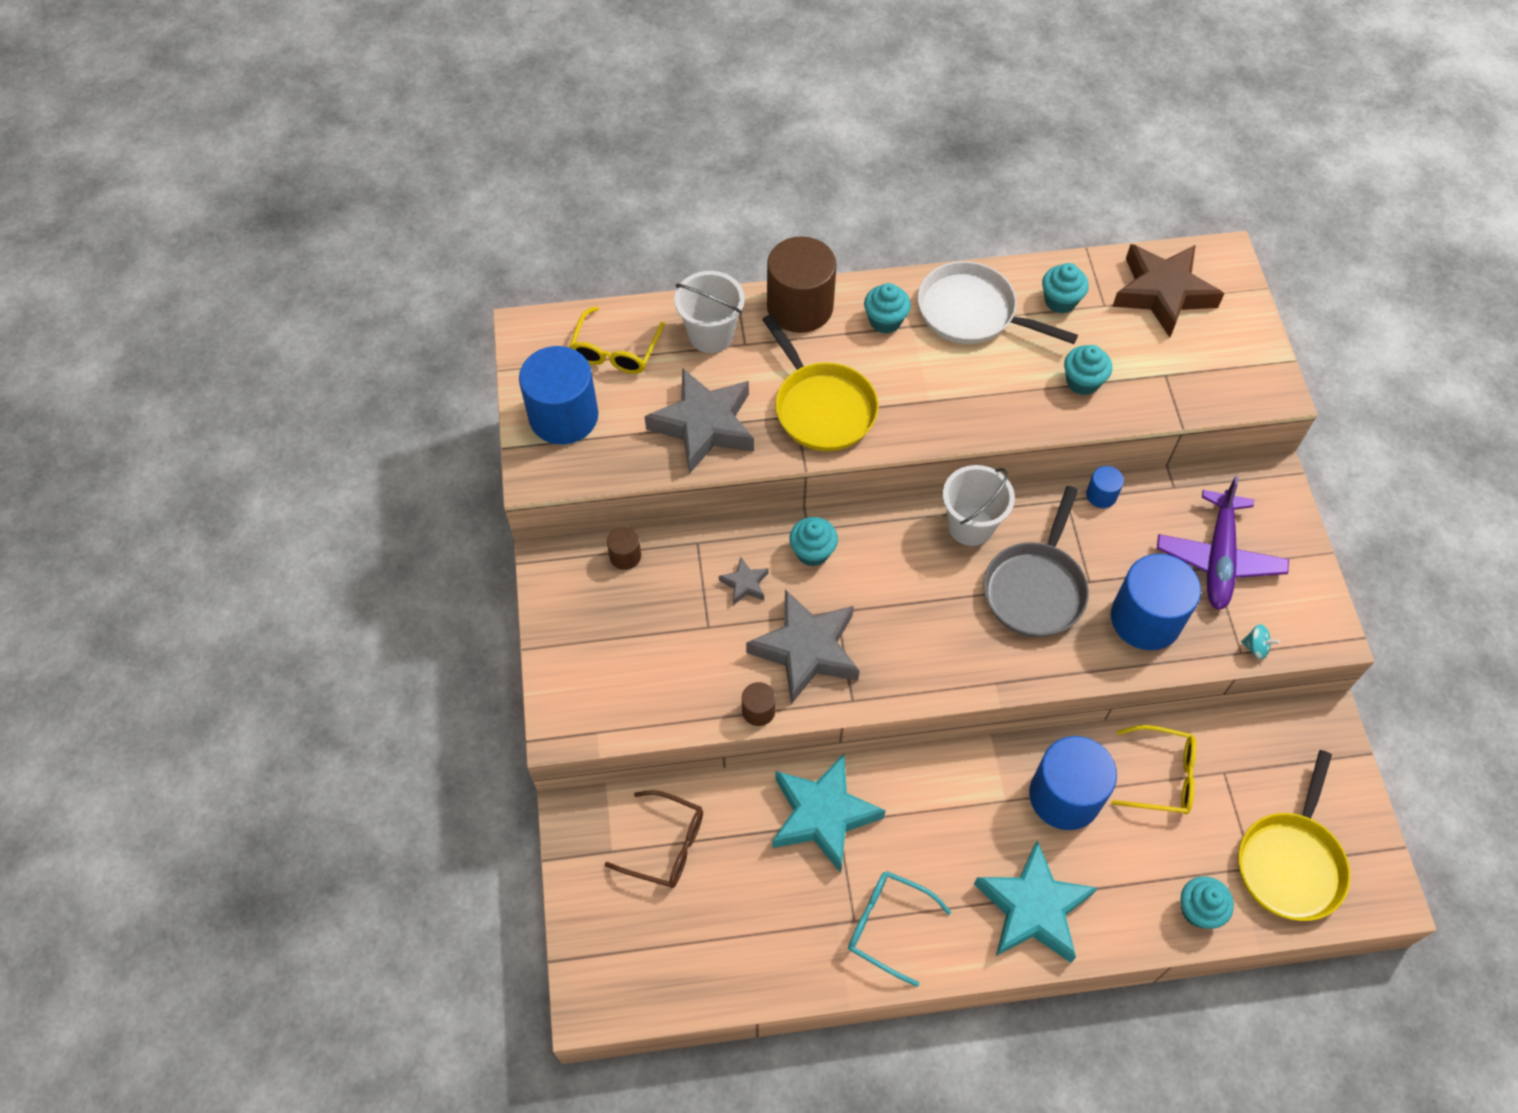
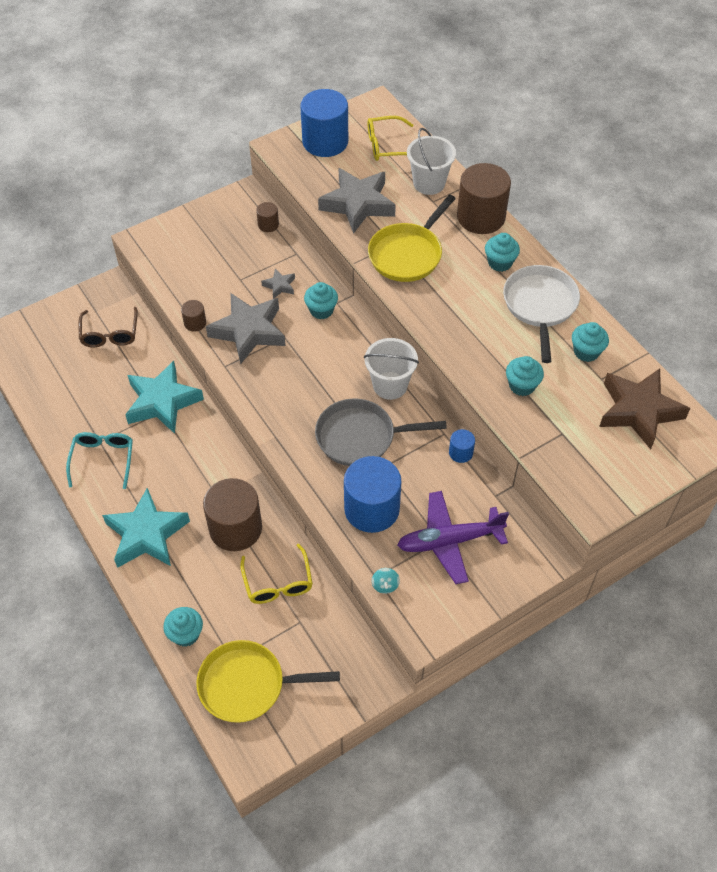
camera: 65 degrees right, 5 degrees down
(1064, 796) = (235, 528): blue cylinder -> brown cylinder

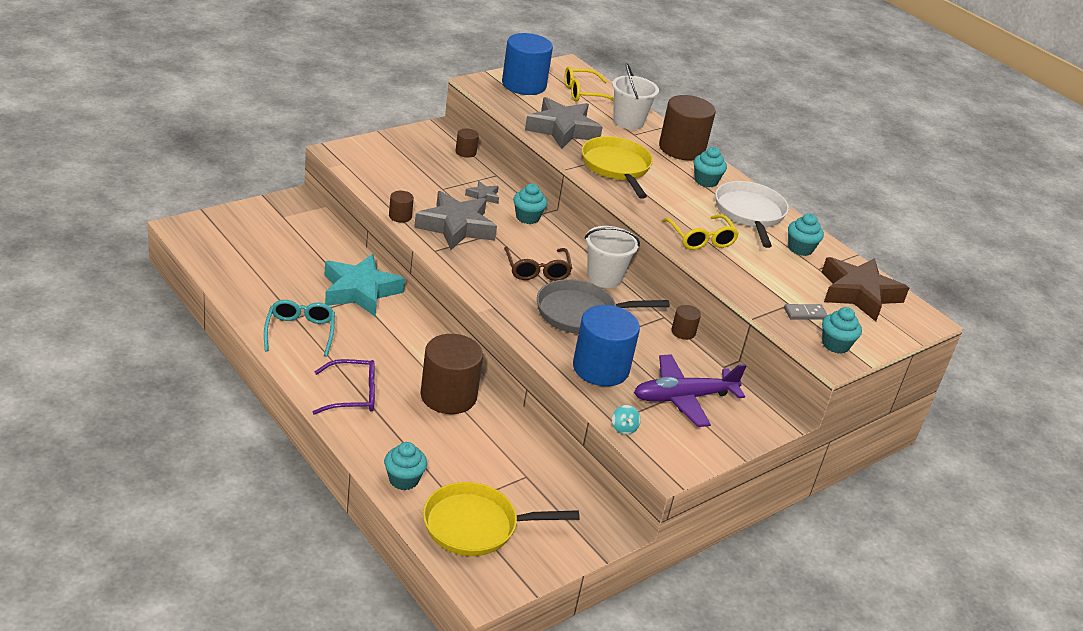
camera: 10 degrees left, 20 degrees down
(110, 334) = (299, 235): brown glasses -> brown glasses (537, 270)
(146, 534) = (353, 395): turquoise star -> purple glasses
(278, 583) = (499, 443): yellow glasses -> yellow glasses (701, 239)
(408, 254) = (616, 167): yellow pan -> yellow pan turned 135 degrees clockwise
(460, 453) = (683, 332): blue cylinder -> brown cylinder
(522, 385) = (744, 267): turquoise cupcake -> turquoise cupcake (835, 345)
(576, 446) = (805, 314): none -> grey domino

